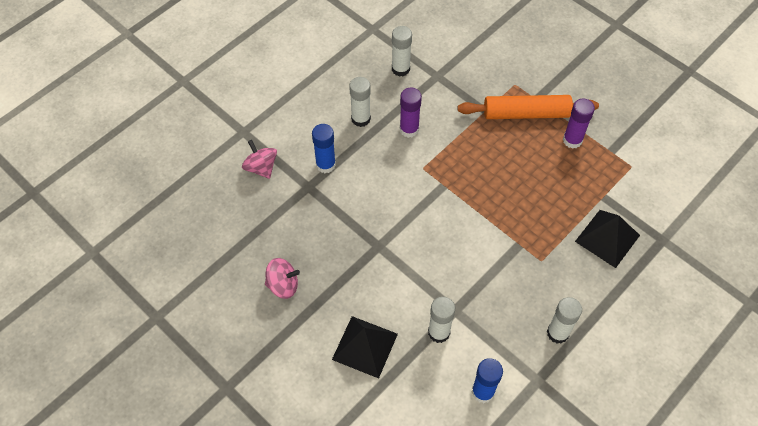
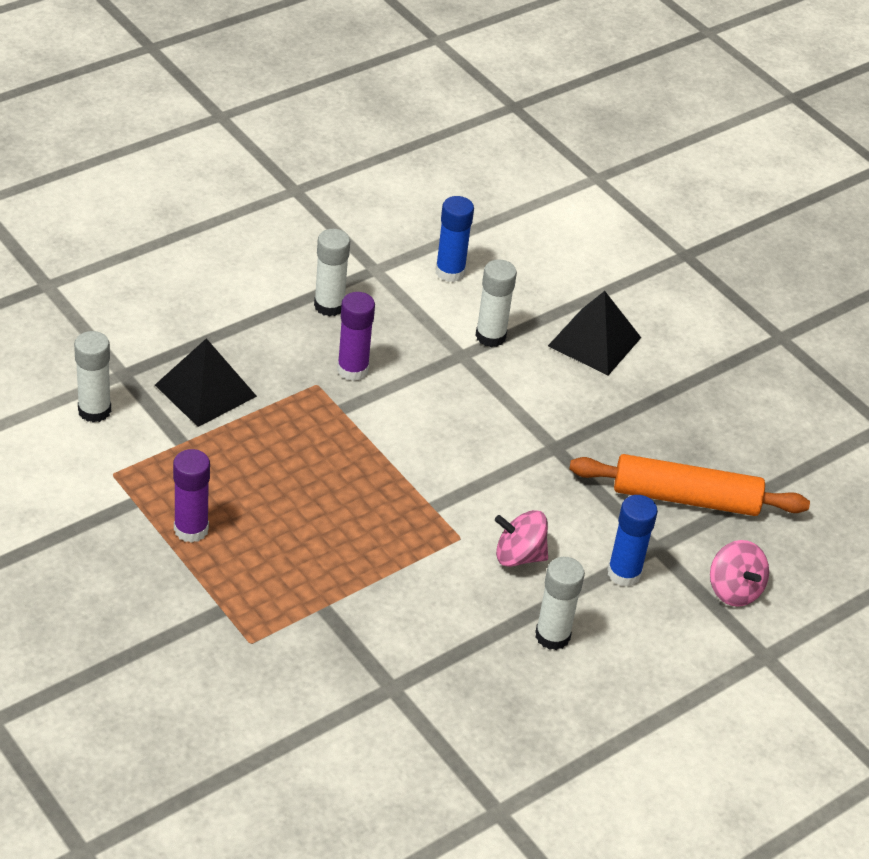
camera: 175 degrees left, 15 degrees down
(283, 285) = (703, 427): pink spinning top -> pink spinning top (519, 556)
(400, 69) = (459, 713): white glue stick -> white glue stick (94, 410)
(409, 129) = (469, 601): purple glue stick -> purple glue stick (352, 369)
(526, 114) = (252, 587): orange rolling pin -> orange rolling pin (685, 497)

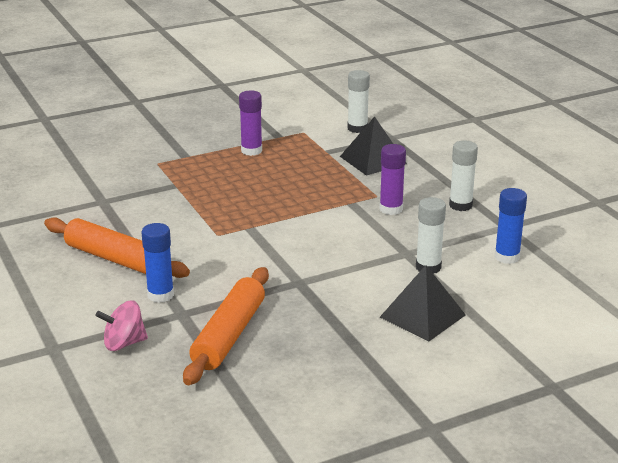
camera: 105 degrees right, 15 degrees down
(519, 556) = (193, 254): pink spinning top -> none
(552, 636) = (116, 259): white glue stick -> orange rolling pin

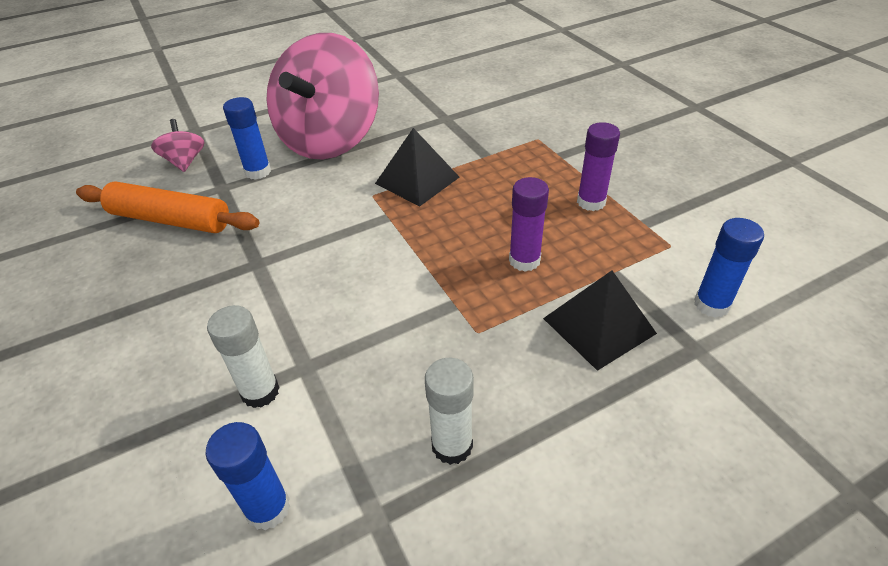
camera: 90 degrees right, 15 degrees up
(116, 259) = (330, 139): orange rolling pin -> pink spinning top
(357, 128) = (711, 304): white glue stick -> blue glue stick
(391, 209) = (435, 348): purple glue stick -> purple glue stick (524, 260)
(422, 316) = (140, 382): black pyramid -> black pyramid (417, 180)

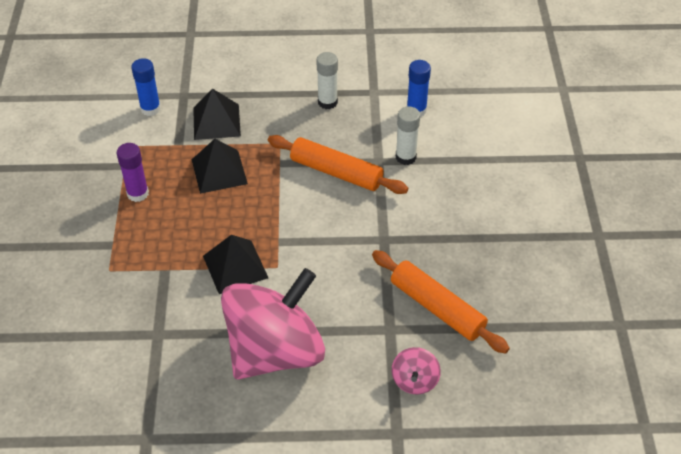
camera: 155 degrees left, 5 degrees up
(258, 172) = (354, 335): blue glue stick -> none
(363, 321) = (336, 172): none -> orange rolling pin
(524, 260) = (219, 171): purple glue stick -> black pyramid

